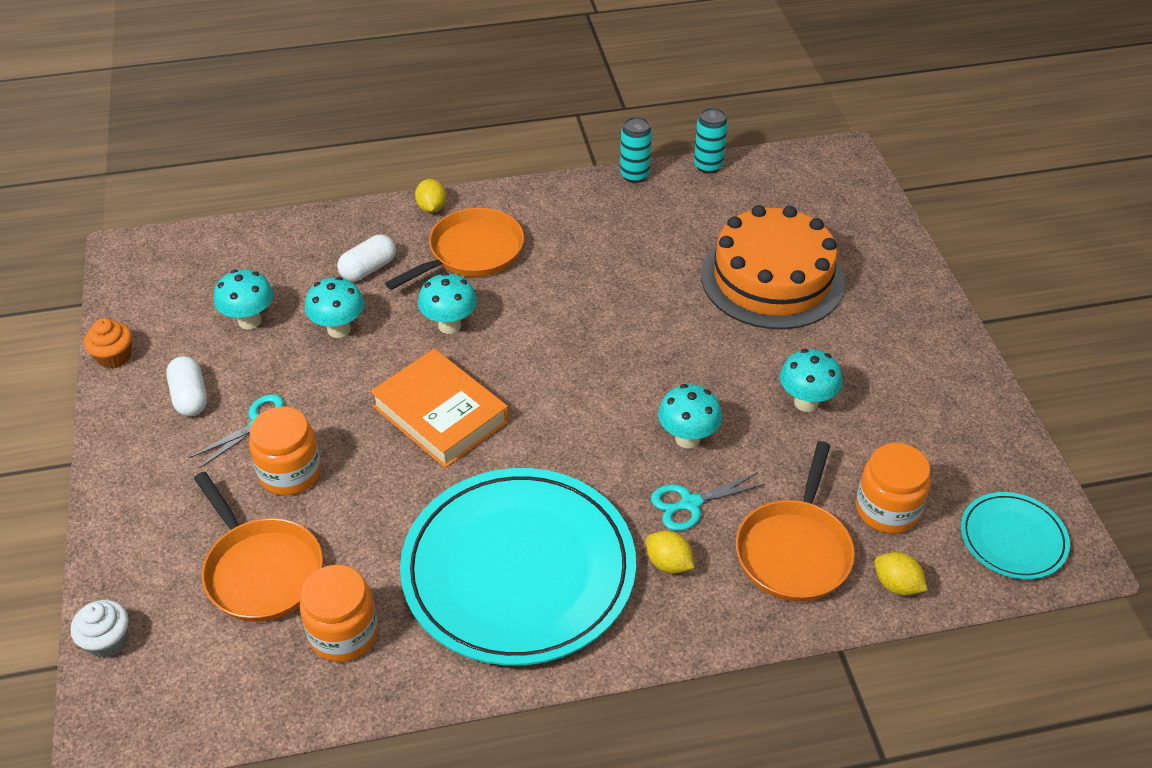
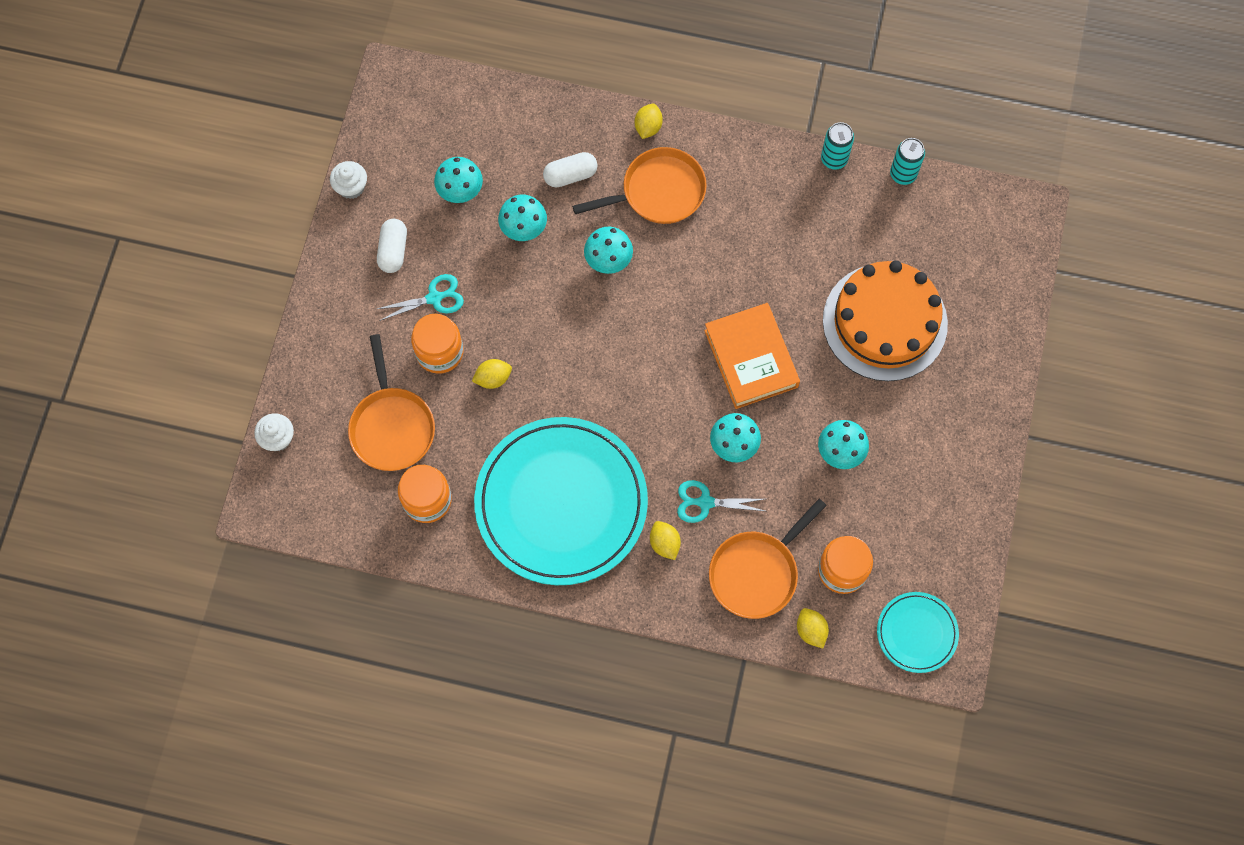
camera: 25 degrees right, 25 degrees up
(114, 357) = (351, 187): orange cupcake -> white cupcake
(369, 475) = (493, 378): none -> yellow lemon
(440, 414) = (565, 345): orange book -> orange book (751, 358)

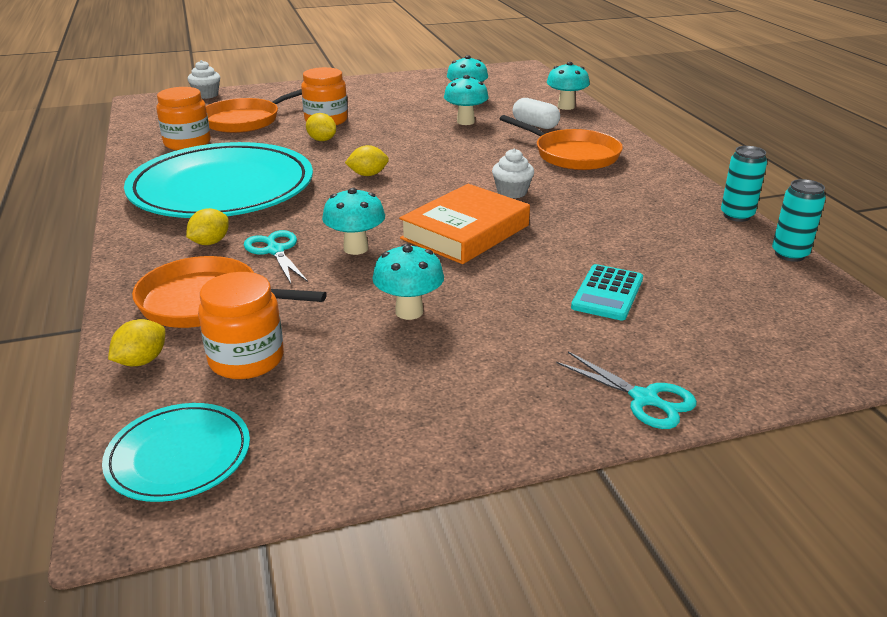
camera: 60 degrees right, 40 degrees down
(351, 187) = (425, 75): white cupcake -> white cupcake (512, 192)
(393, 251) = (393, 93): white capsule -> none
(435, 298) = (370, 110): turquoise scissors -> turquoise scissors (645, 399)
(608, 261) = (480, 153): turquoise mushroom -> turquoise mushroom (566, 107)
(648, 127) = (622, 139): yellow lemon -> yellow lemon (368, 175)
(885, 322) = (607, 293): orange cake -> turquoise calculator

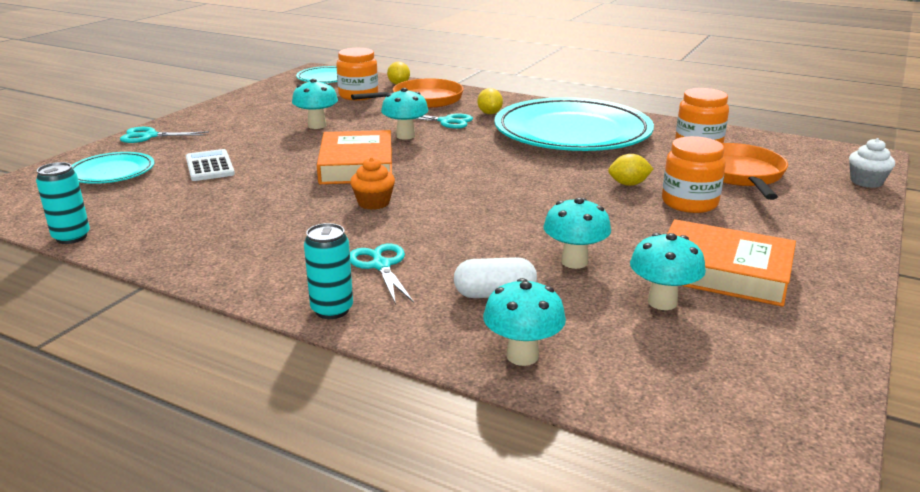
camera: 135 degrees right, 5 degrees down
(368, 175) = (512, 173): yellow lemon -> none
(409, 97) = (723, 271): none -> orange book
(512, 192) = (373, 203): white cupcake -> orange cupcake
(572, 155) = (381, 265): orange pan -> turquoise scissors
(607, 293) = (210, 166): turquoise calculator -> white calculator
(728, 333) = (112, 172): none -> turquoise plate
(736, 215) = (136, 258): turquoise can -> turquoise can (332, 310)

